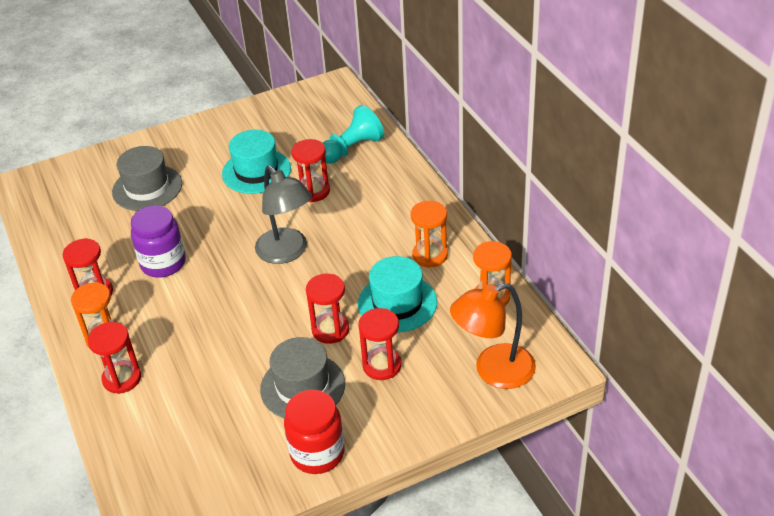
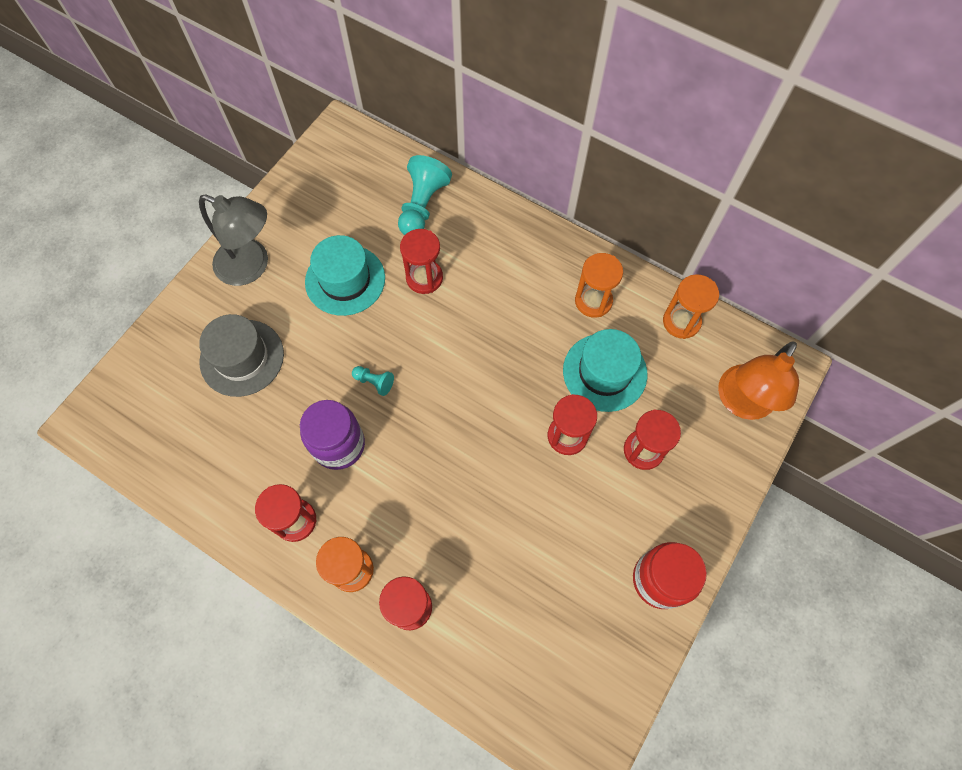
camera: 35 degrees left, 25 degrees up
(221, 238) = (374, 382): none -> turquoise pawn
(287, 253) = (456, 367): grey lamp -> grey lamp (252, 266)
(302, 386) = (591, 514): grey hat -> none

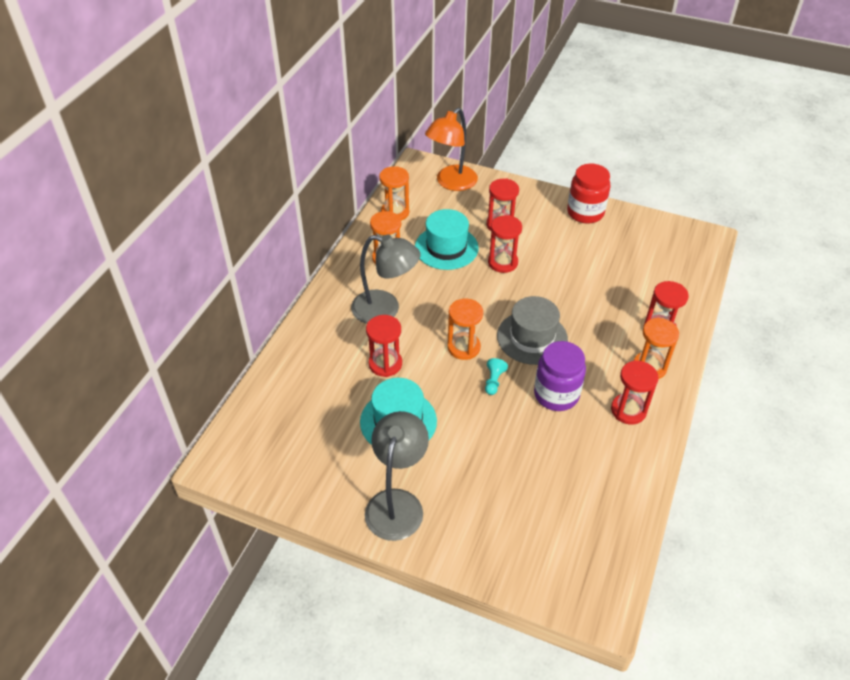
camera: 100 degrees left, 20 degrees down
(242, 358) = (498, 486): grey hat -> grey hat (532, 337)
(422, 206) = (308, 377): turquoise pawn -> none
(431, 360) = (463, 347): none -> orange hourglass
(505, 288) = (385, 310): none -> grey lamp
(741, 403) = (451, 183): orange lamp -> orange lamp turned 105 degrees clockwise

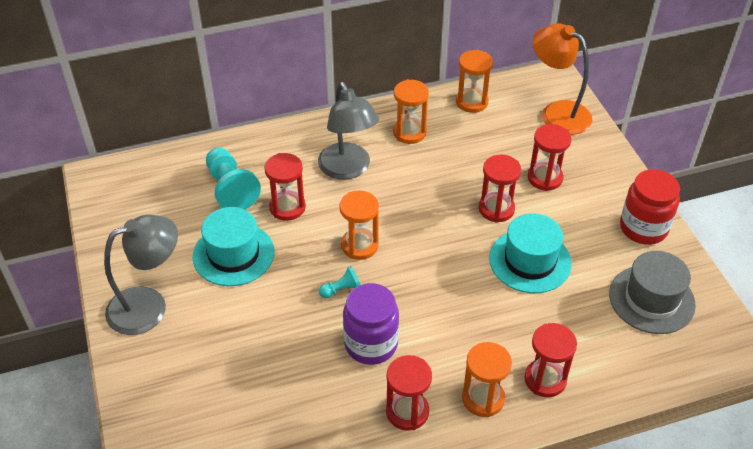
camera: 50 degrees right, 0 degrees up
(329, 385) = (230, 189): none -> turquoise pawn
(446, 248) = (468, 160): turquoise hat -> turquoise hat (530, 261)
(451, 183) = (557, 112): orange lamp -> orange lamp turned 45 degrees clockwise
(532, 337) = (423, 286): grey hat -> grey hat (651, 299)

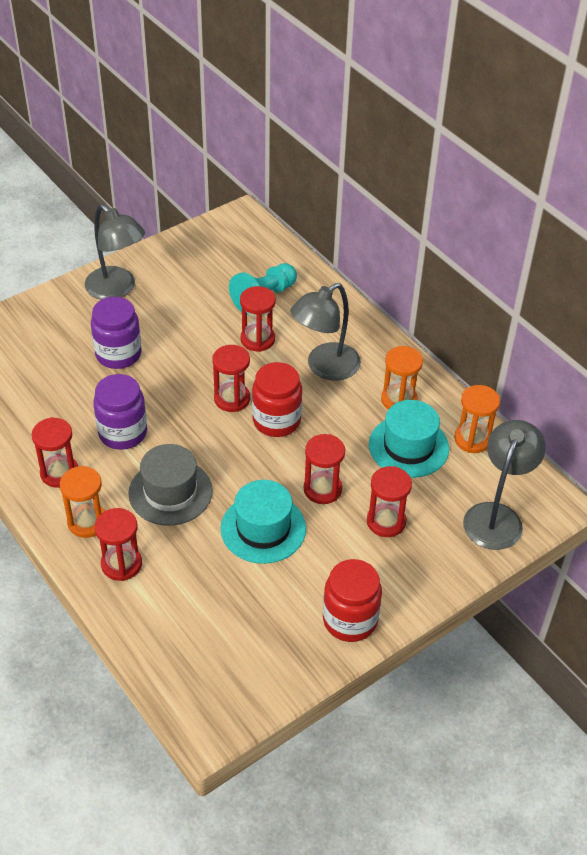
camera: 70 degrees right, 0 degrees up
(233, 254) = (189, 321): turquoise hat -> turquoise hat (408, 446)
(253, 325) = (118, 354): none -> purple jar
(341, 290) = (176, 399): turquoise pawn -> none
(359, 245) = (232, 399): orange hourglass -> red hourglass
(402, 220) = (276, 421): none -> red jar
(557, 112) = (496, 516): orange lamp -> grey lamp
(651, 299) = (250, 639): grey hat -> grey hat (170, 492)

